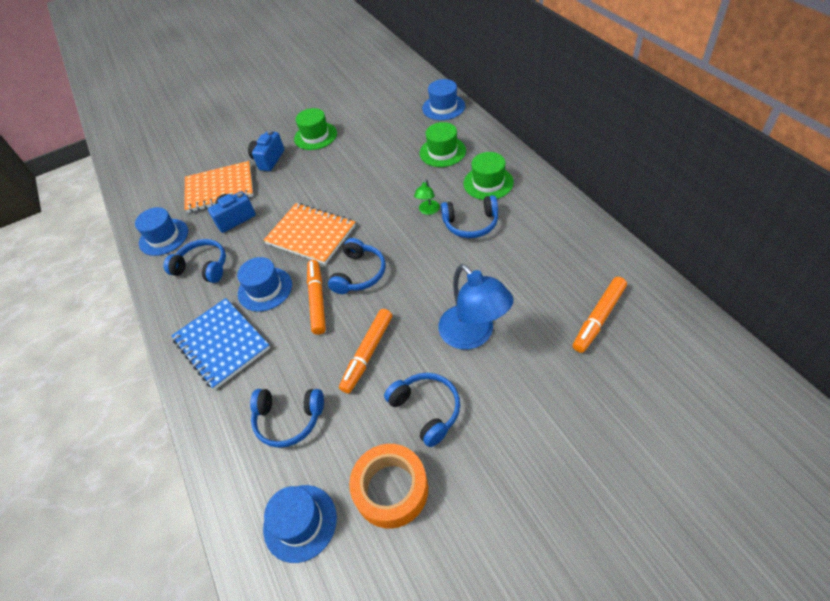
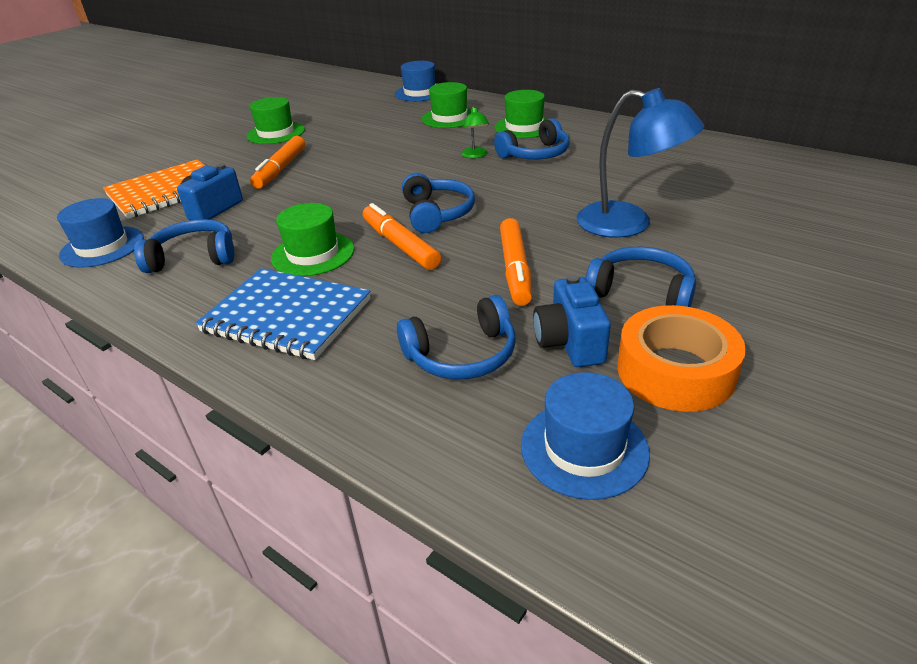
camera: 30 degrees left, 15 degrees down
(265, 289) = (313, 254): blue hat -> green hat
(269, 160) = (224, 159): blue camera -> blue camera (569, 343)
(311, 235) = (340, 199): orange notebook -> none
(598, 318) = (744, 182): orange marker -> orange marker (281, 169)

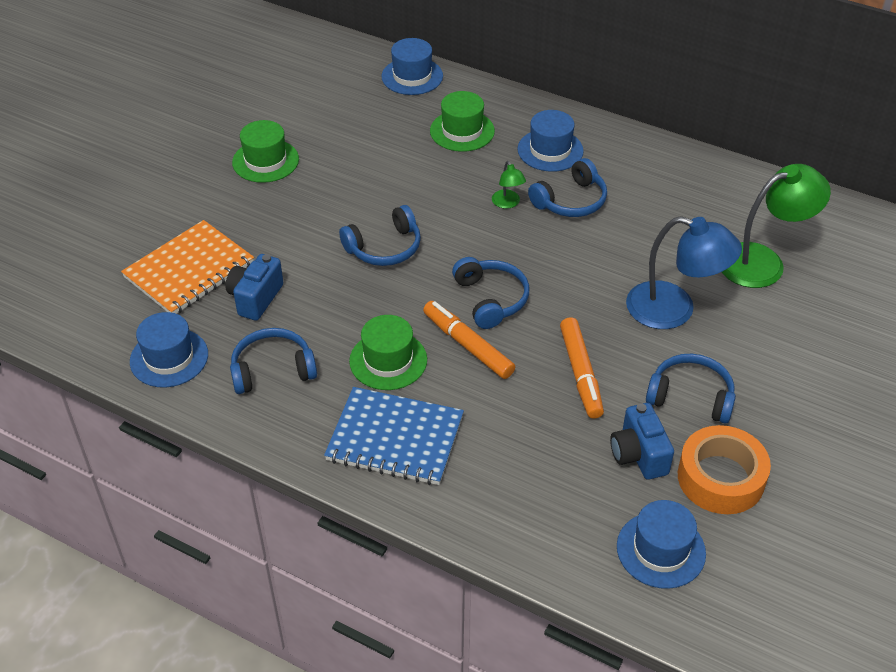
camera: 10 degrees left, 10 degrees up
(281, 169) = (301, 230): orange marker -> none
(462, 355) = (556, 472): blue headphones -> blue headphones (384, 248)
(524, 127) = (550, 150): green hat -> blue hat
(727, 192) = (763, 261): none -> green lamp

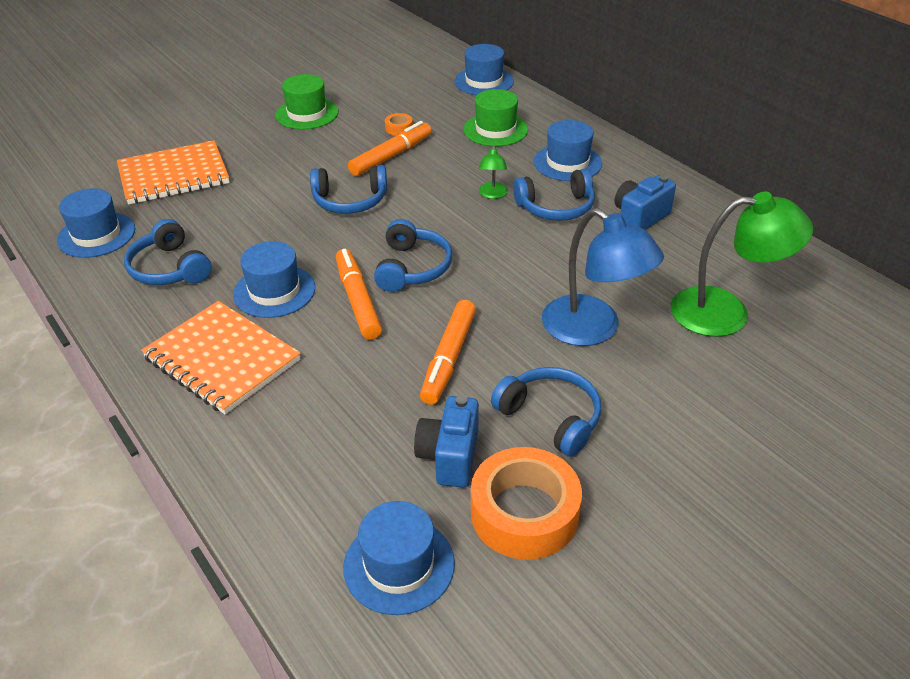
camera: 25 degrees right, 5 degrees down
(255, 298) = (206, 210): blue camera -> blue camera (639, 218)
(272, 369) = (169, 268): blue headphones -> blue headphones turned 135 degrees counterclockwise
(370, 154) = (399, 128): none -> orange tape
(386, 187) = (391, 156): none -> orange marker
(388, 360) = (274, 291): green hat -> blue hat
(395, 439) = (222, 359): blue notebook -> orange notebook

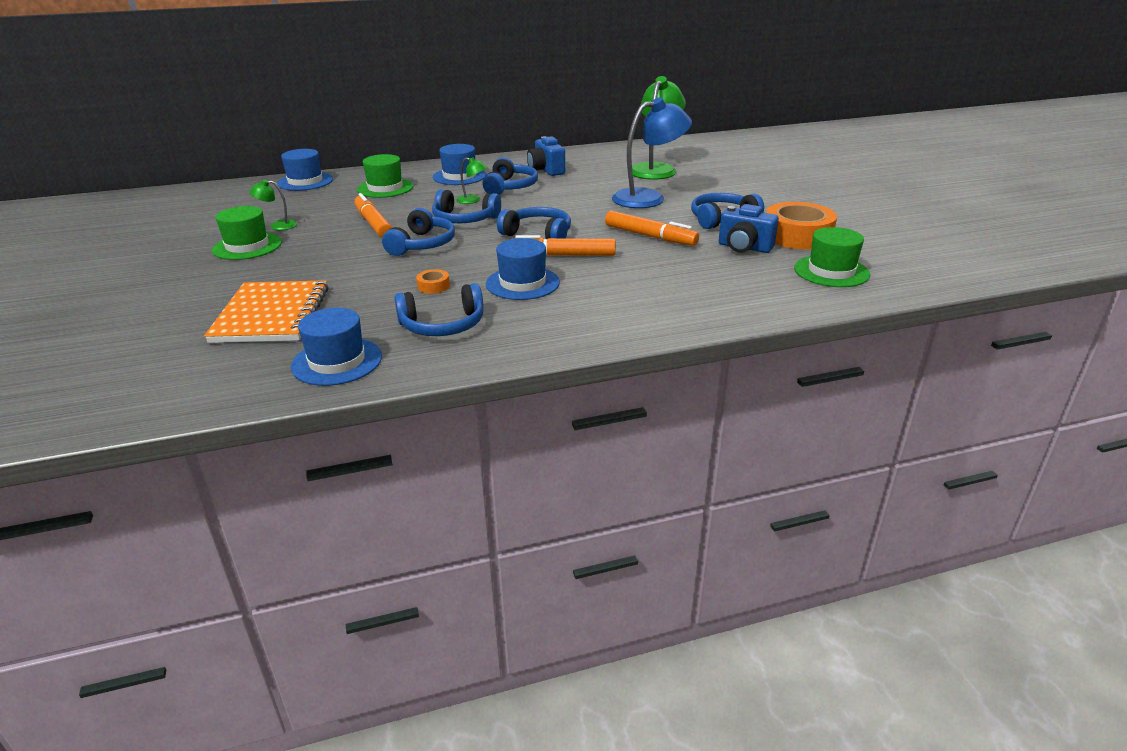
camera: 70 degrees left, 10 degrees down
(222, 359) = (598, 310): orange notebook -> none
(360, 110) = (277, 226): none -> green lamp
(399, 128) = (333, 216): orange tape -> orange tape (433, 286)
(399, 565) = (831, 271): blue hat -> green hat
(431, 206) = (464, 219): none -> blue headphones

